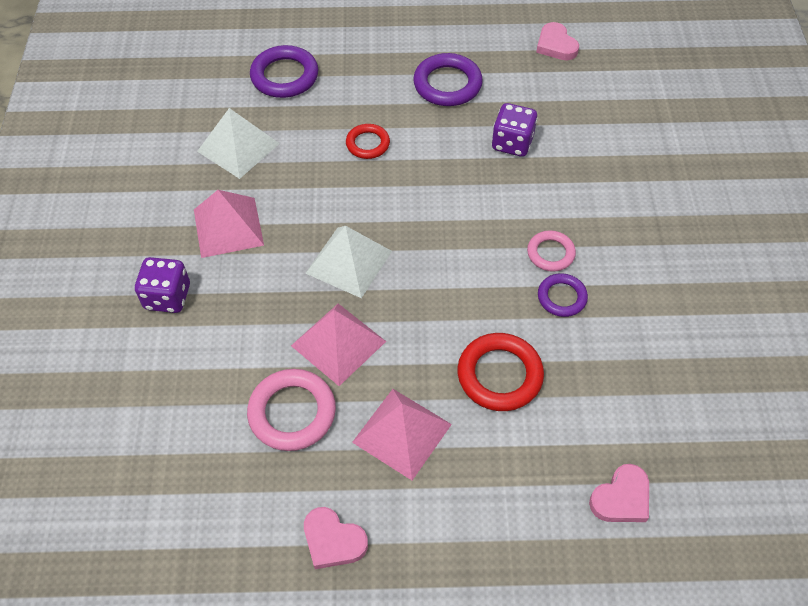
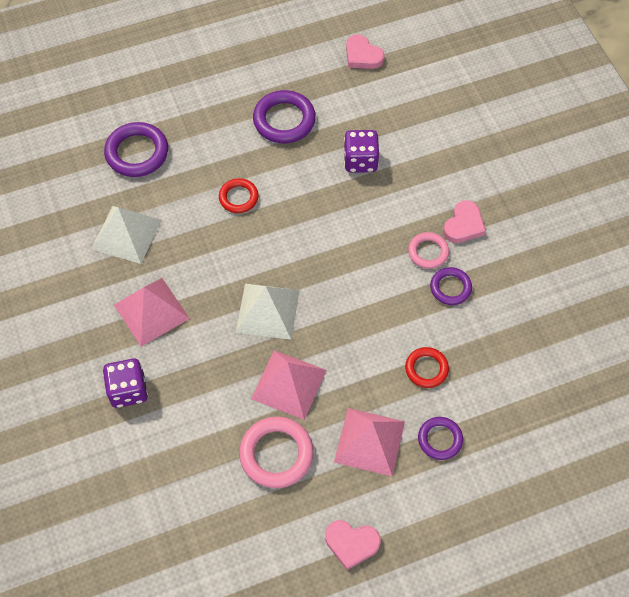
camera: 20 degrees left, 5 degrees up
(484, 457) = (440, 439): none -> purple ring
(499, 375) = (426, 369): red ring -> red ring, size x0.61
(621, 498) = (551, 436): pink heart -> pink heart (464, 225)

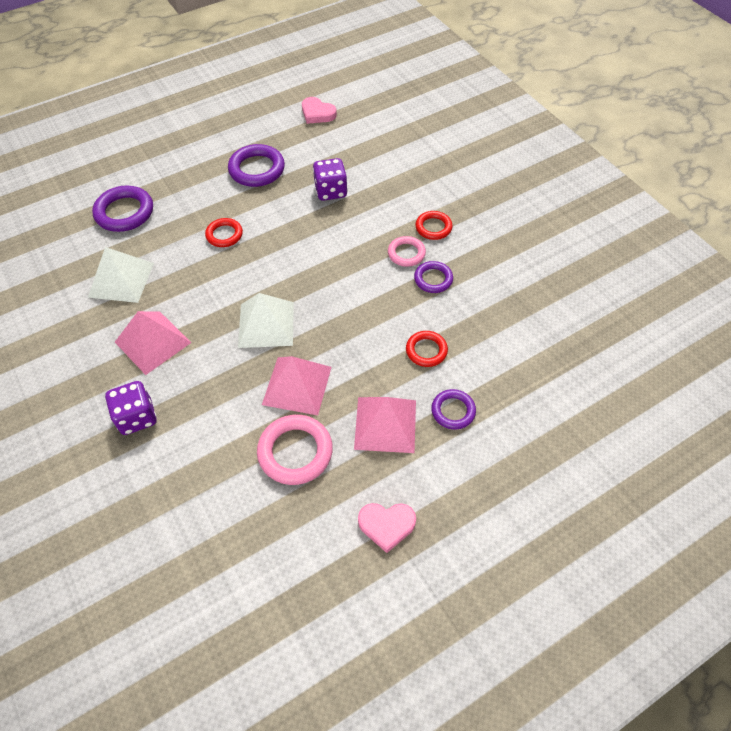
camera: 10 degrees left, 5 degrees down
(464, 225) = (433, 227): pink heart -> red ring

